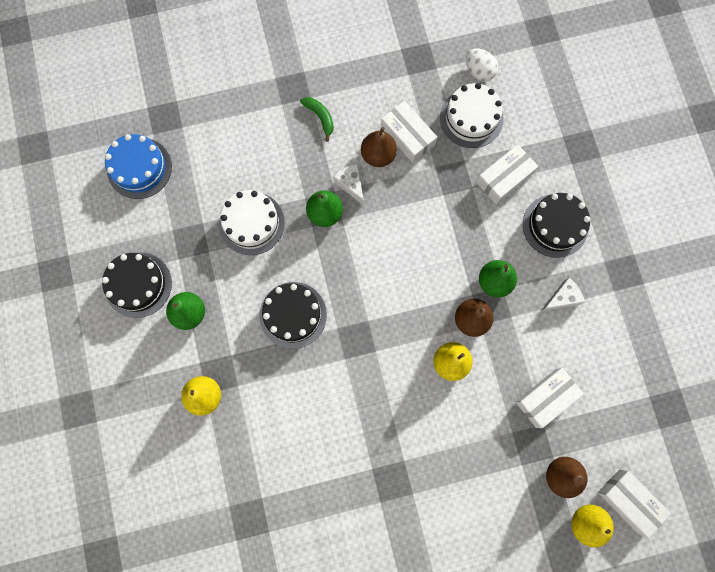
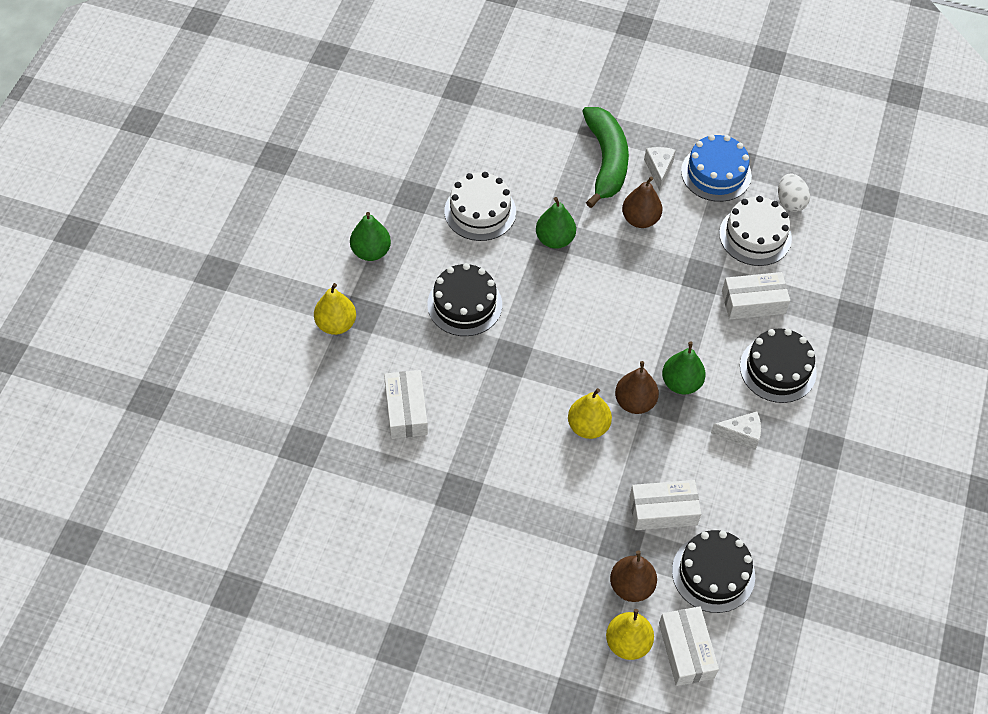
camera: 30 degrees right, 20 degrees down
(138, 285) = (341, 205): black cake -> black cake (713, 573)
(139, 168) = (410, 116): blue cake -> blue cake (716, 173)
(320, 117) = (606, 161): green banana -> green banana, size x2.15
(351, 184) = (596, 229): white cheese -> white cheese (659, 169)
(407, 136) = (680, 218): white box -> white box (406, 410)

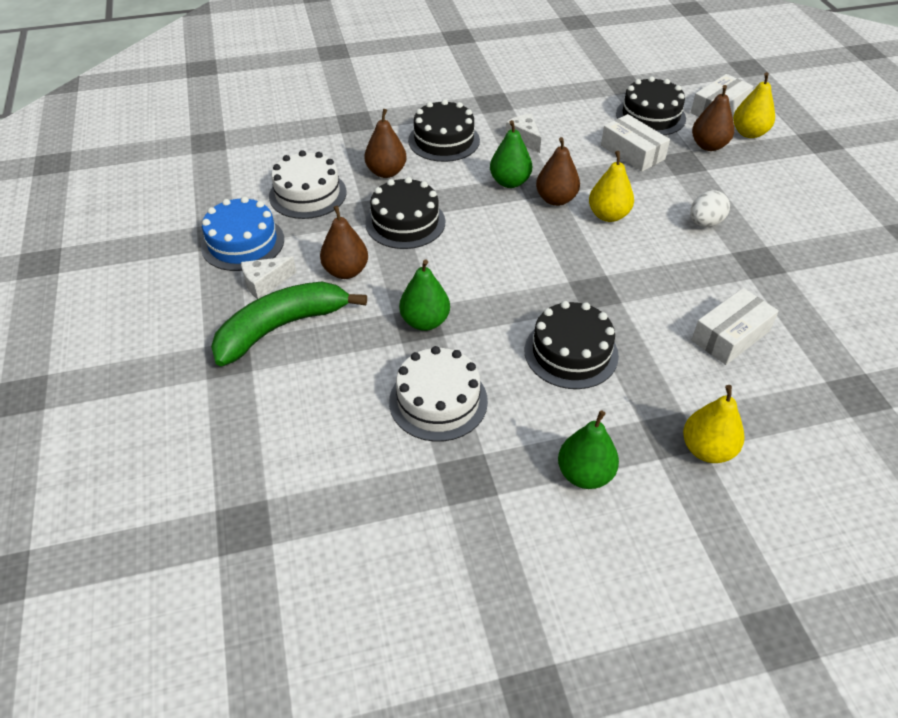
camera: 120 degrees left, 10 degrees down
(674, 282) = (405, 222): none -> black cake
(753, 302) = (386, 172): white box -> brown pear
(790, 202) = (248, 187): white egg -> white egg (705, 223)

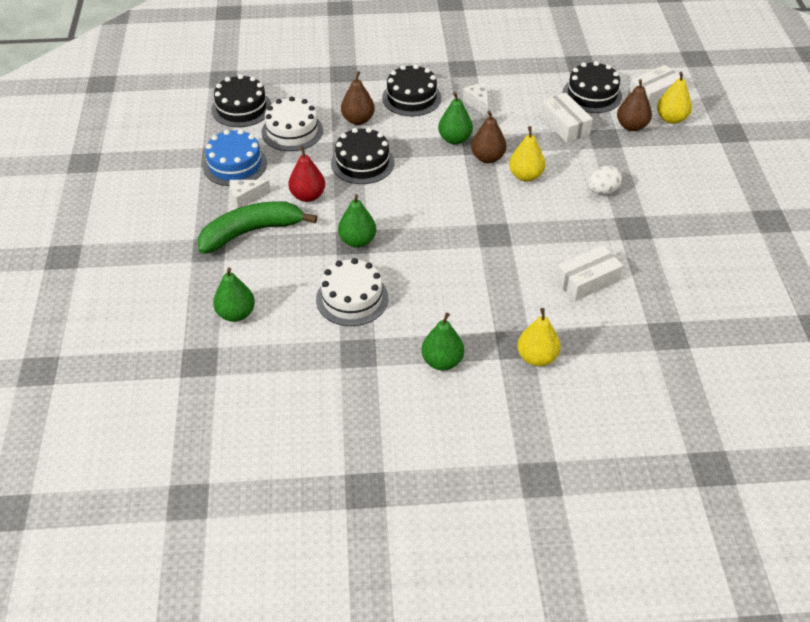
camera: 10 degrees right, 0 degrees up
(283, 445) = (236, 314): none -> green pear
(346, 271) = (308, 196): brown pear -> red pear
(571, 353) = (460, 277): black cake -> black cake (241, 108)

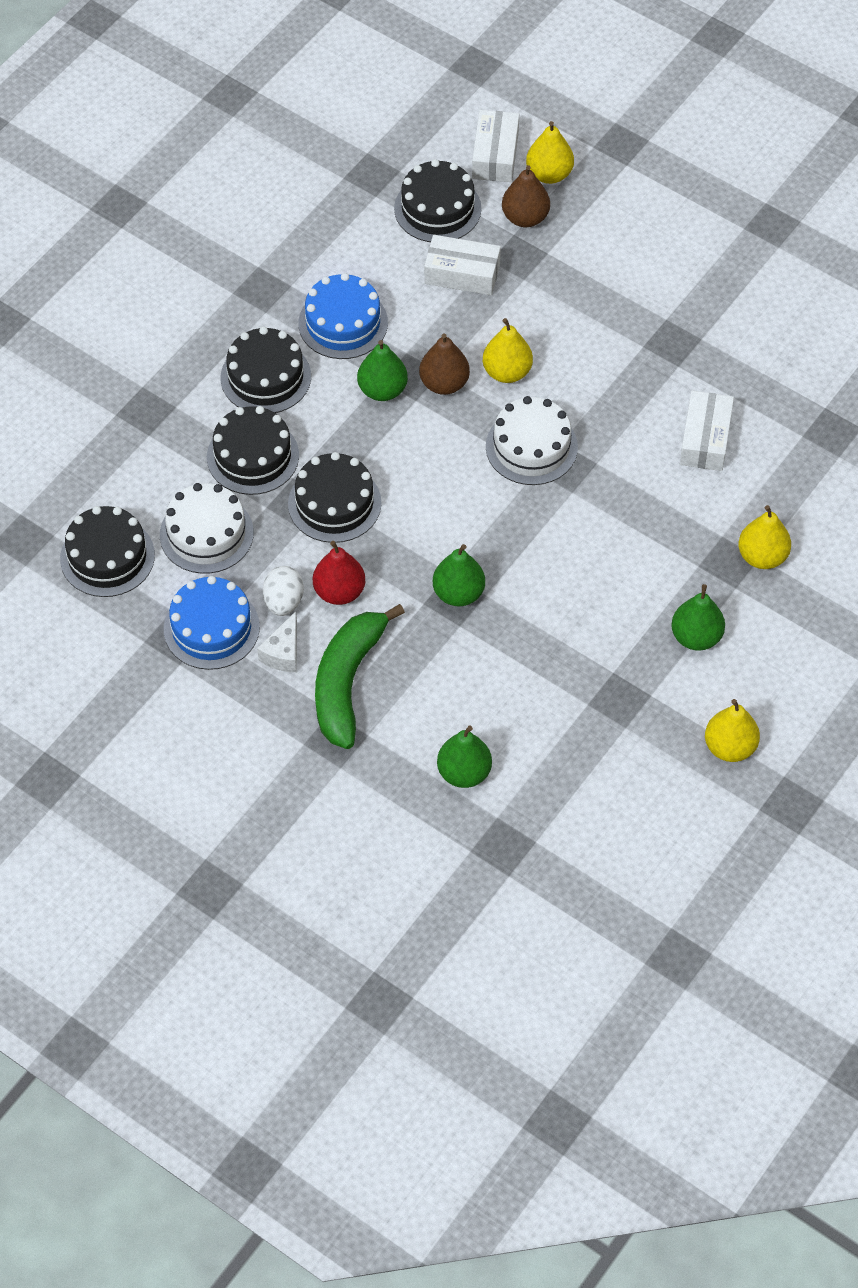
camera: 50 degrees left, 10 degrees up
(352, 298) = (540, 655): white cake -> white cake (531, 447)
(358, 120) = (252, 456): brown pear -> black cake
(377, 428) = (730, 747): none -> yellow pear
(478, 103) = (343, 323): white cheese -> blue cake
(602, 191) = (596, 325): white egg -> white egg (283, 602)

